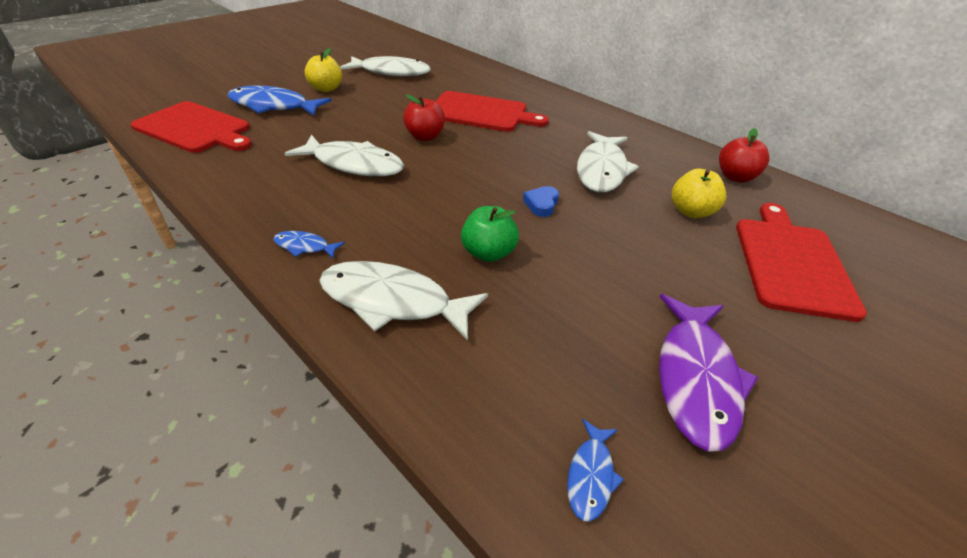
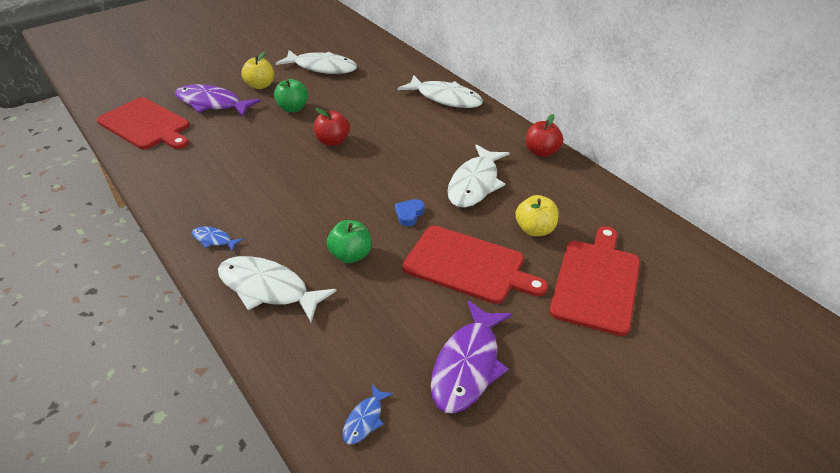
camera: 10 degrees right, 0 degrees up
(273, 106) = (212, 104): blue fish -> purple fish
(353, 164) = (266, 167): white fish -> white fish (445, 98)
(369, 108) = (293, 108): none -> green apple
(481, 113) = (390, 117): red cutting board -> red cutting board (468, 265)
(735, 177) = (594, 198): red apple -> red apple (541, 152)

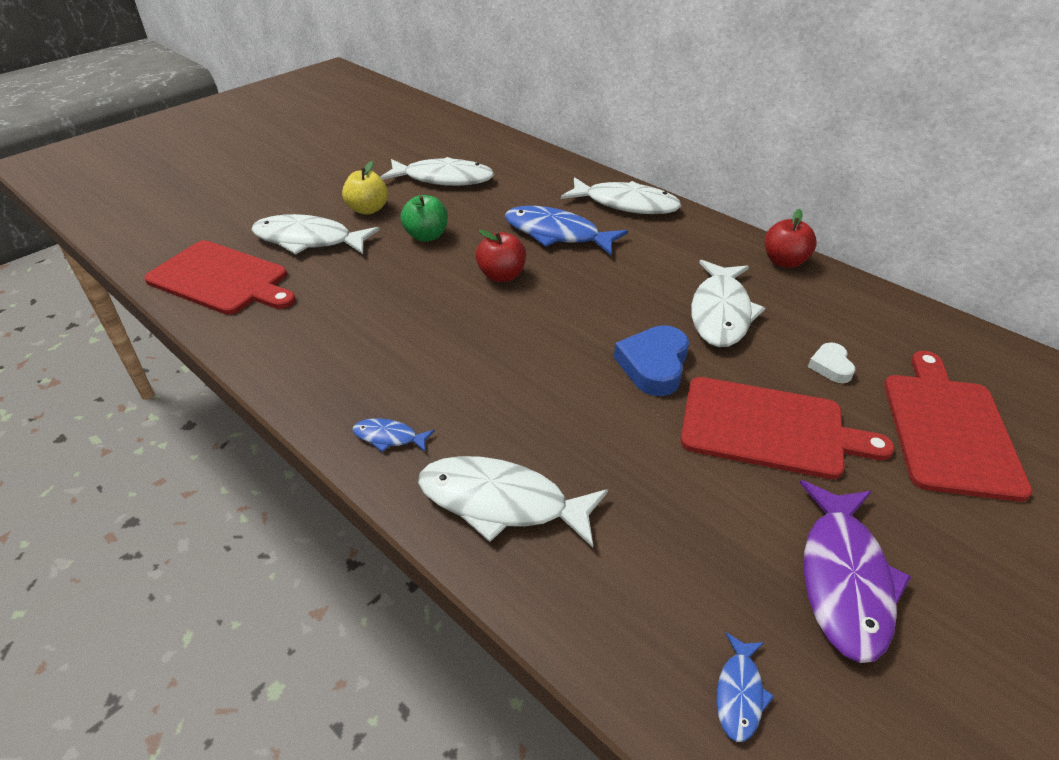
camera: 10 degrees left, 0 degrees up
(212, 104) = (309, 240): purple fish -> white fish
(351, 255) = (600, 435): green apple -> none
(385, 116) = (557, 234): none -> blue fish
(409, 214) = (653, 365): blue heart -> blue heart, size x1.76
(535, 230) = (831, 366): yellow apple -> white heart

